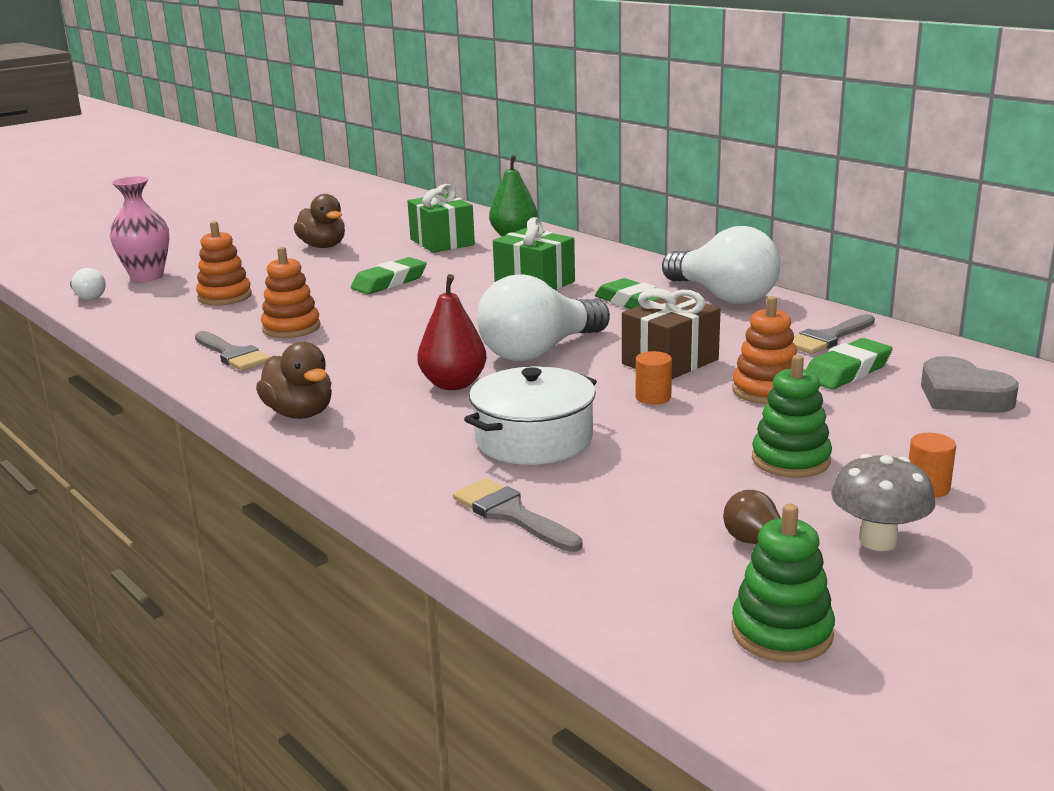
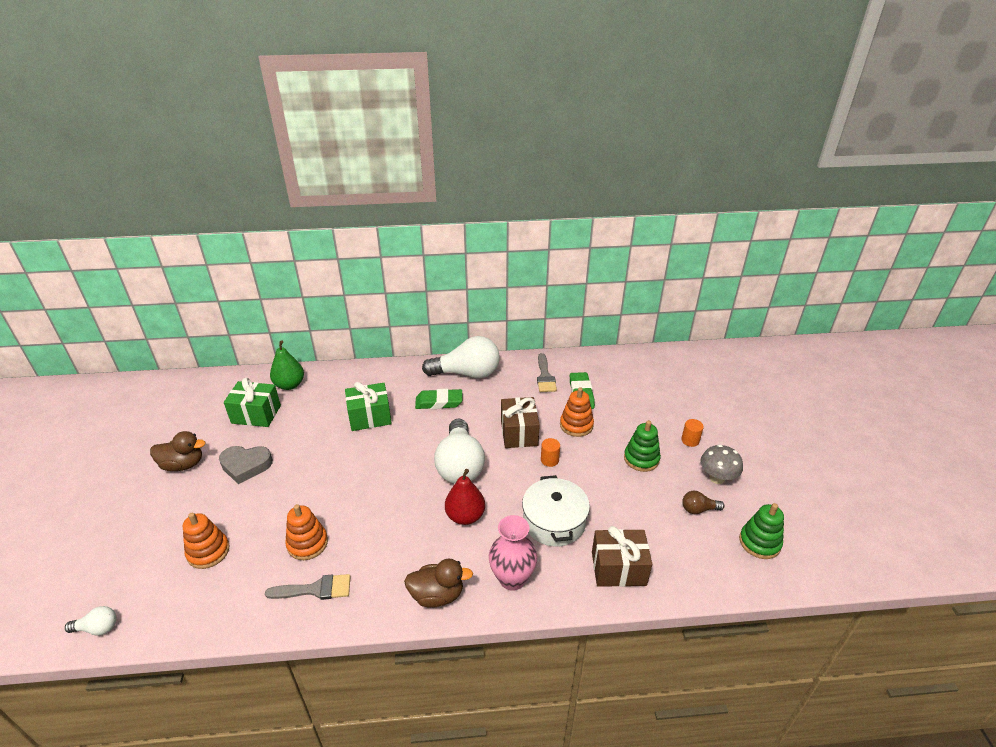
camera: 55 degrees left, 15 degrees up
(147, 277) = (104, 577): pink vase -> pink vase (512, 579)
(389, 282) = (291, 468): green eraser -> none
(511, 514) = (618, 568): grey brush -> brown gift
(962, 396) = (630, 382): grey heart -> grey heart (246, 465)

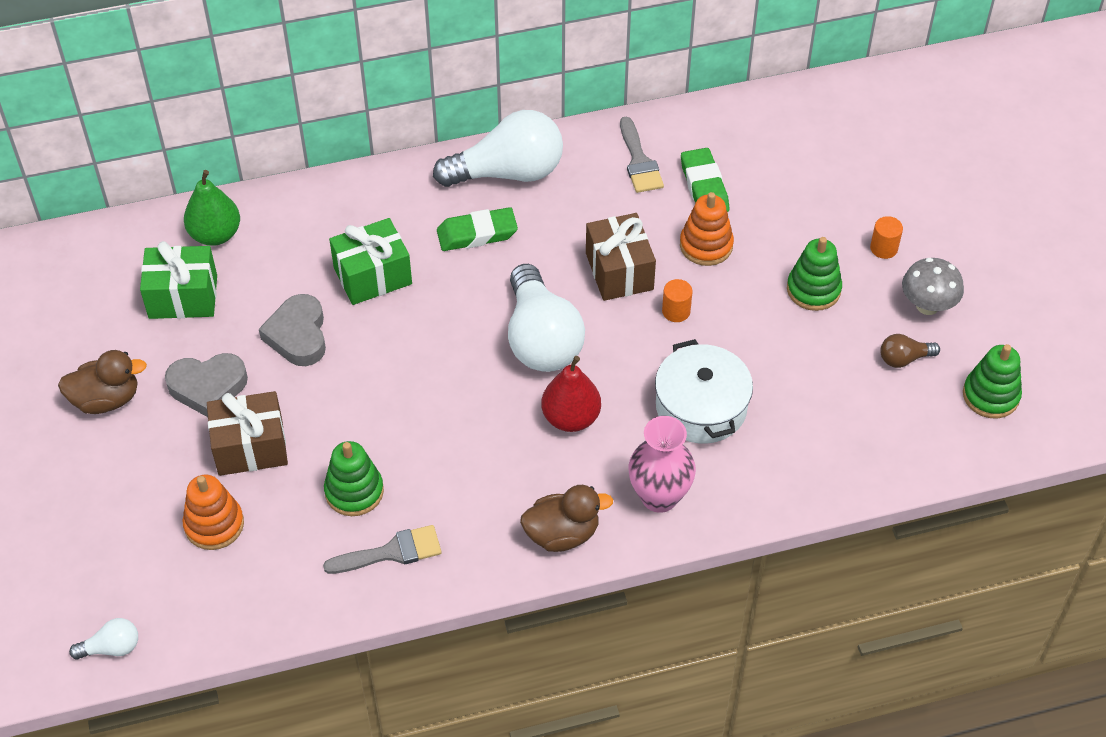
camera: 10 degrees left, 15 degrees up
(307, 543) = (354, 491): orange stacking toy -> green stacking toy
(312, 443) = (298, 335): none -> grey heart
(618, 568) = (802, 461): brown gift -> brown gift (250, 447)

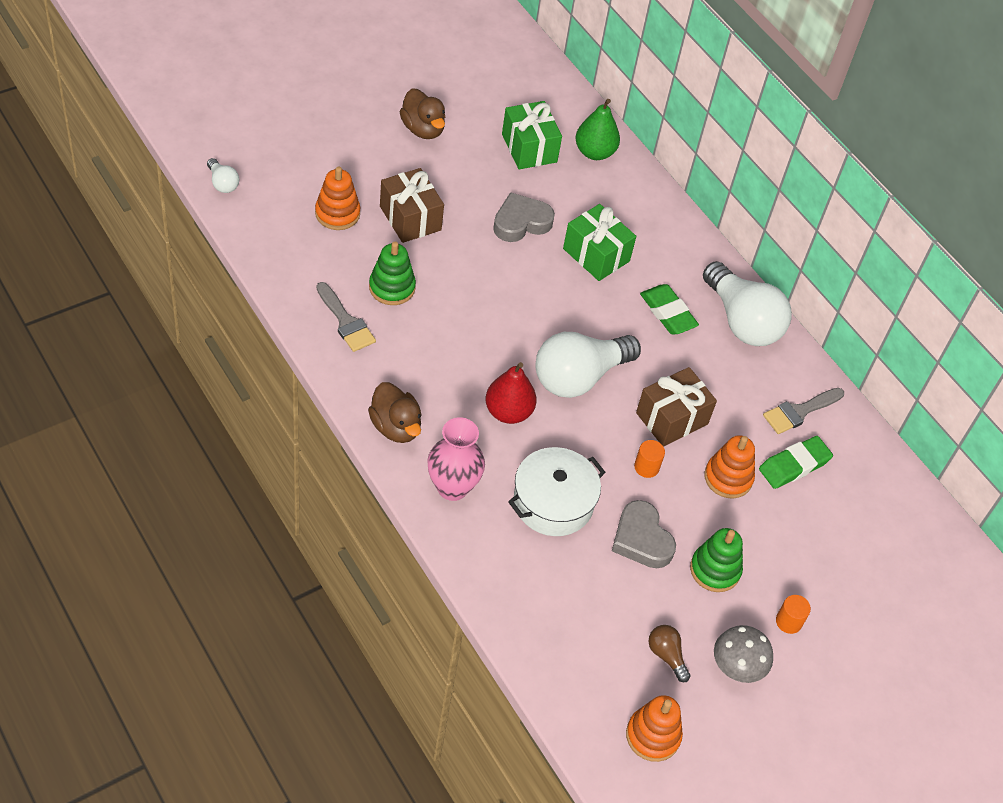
camera: 65 degrees right, 0 degrees up
(208, 387) = (454, 181): grey heart -> grey heart (641, 539)
(990, 395) = (653, 736): green stacking toy -> orange stacking toy

